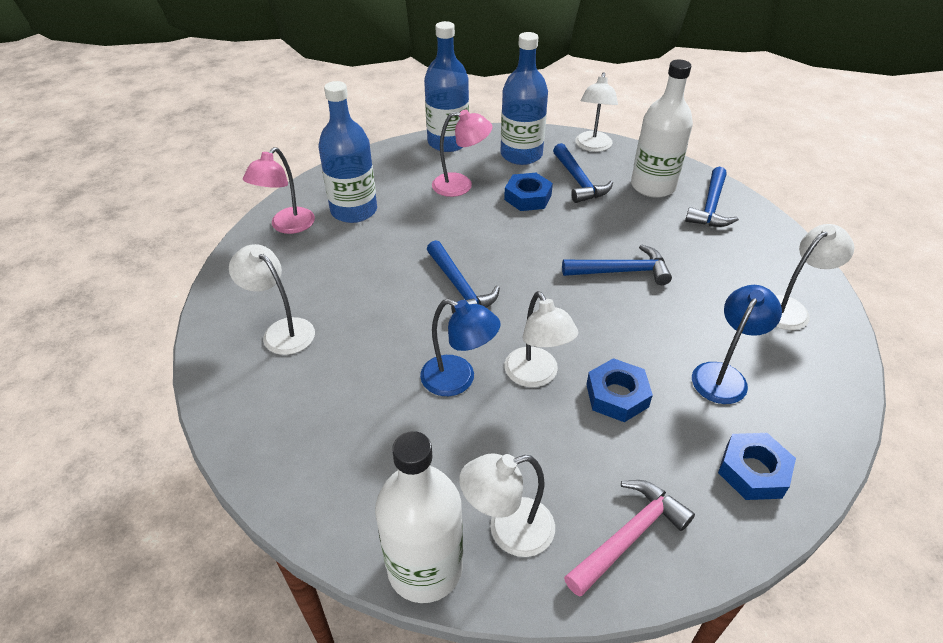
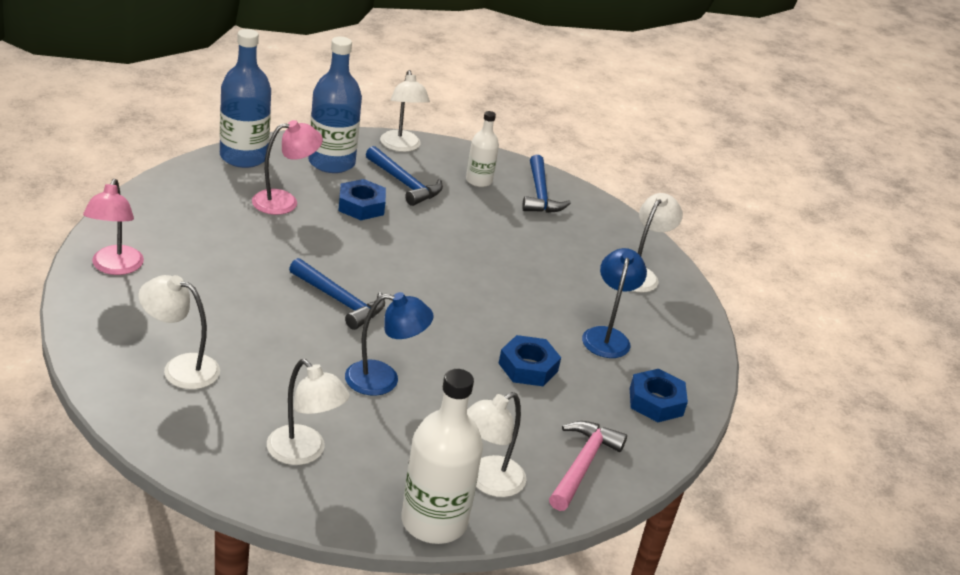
camera: 30 degrees left, 10 degrees down
(354, 210) = (181, 241): blue bottle -> none
(536, 376) = (451, 364): white lamp -> white lamp (304, 453)
(621, 271) = (485, 264): blue hammer -> none
(653, 186) = (479, 181): white bottle -> white bottle, size x0.58

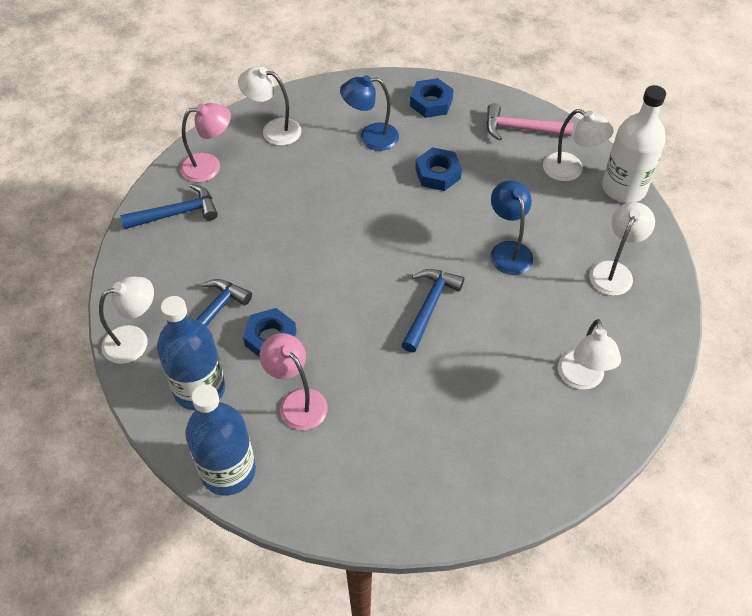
camera: 100 degrees left, 20 degrees up
(115, 267) = (486, 491): pink lamp -> pink lamp (209, 166)
(479, 181) = (174, 262): white bottle -> none

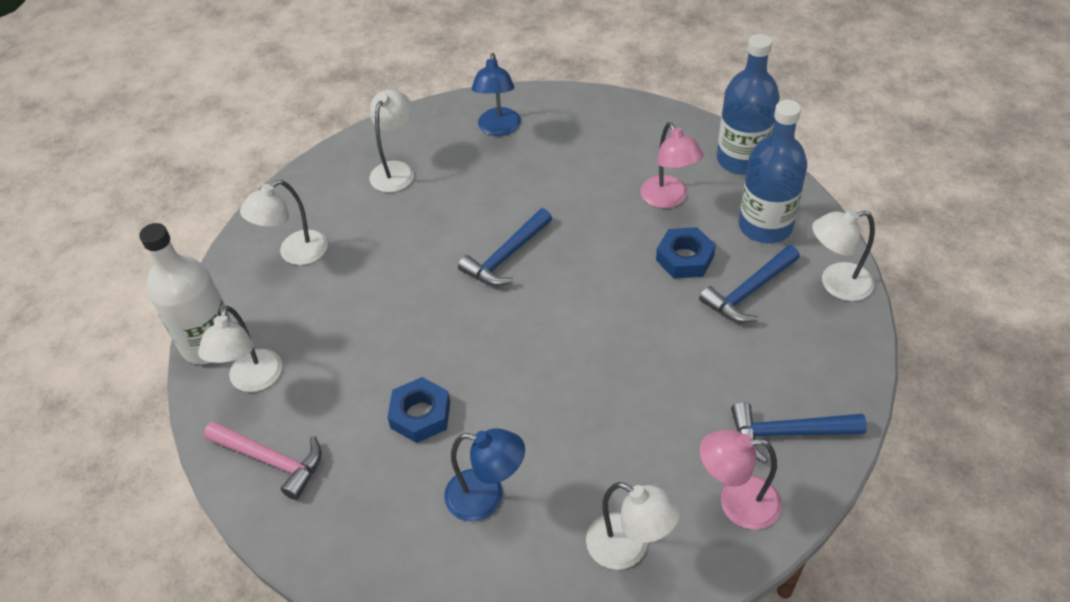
camera: 160 degrees left, 5 degrees down
(431, 102) = (370, 542): blue nut -> none
(508, 250) = (391, 297): blue lamp -> blue lamp (498, 129)
(570, 170) = (253, 381): white lamp -> white lamp turned 135 degrees counterclockwise

